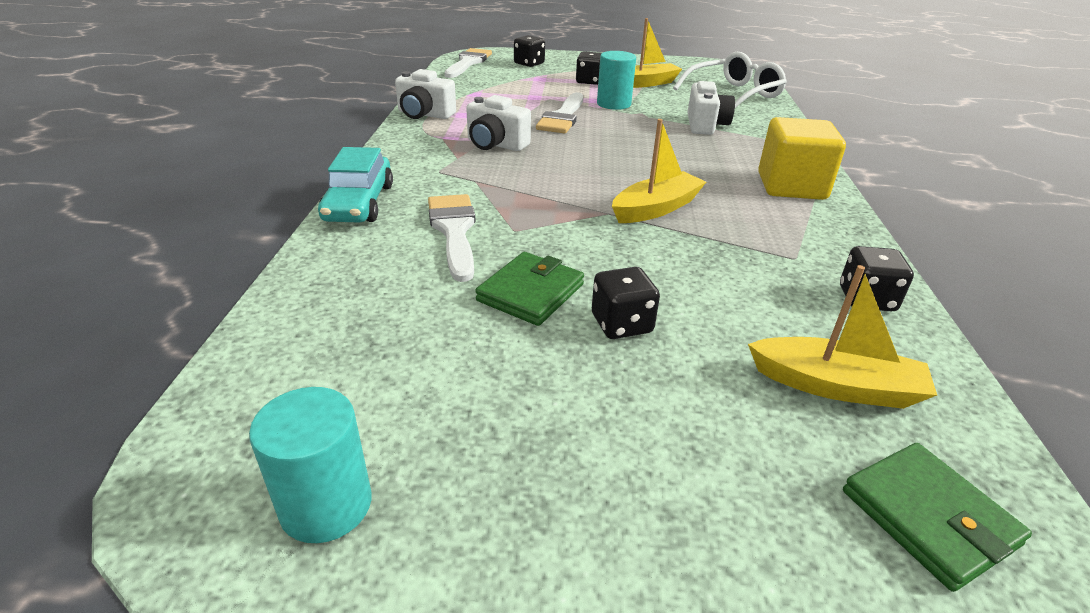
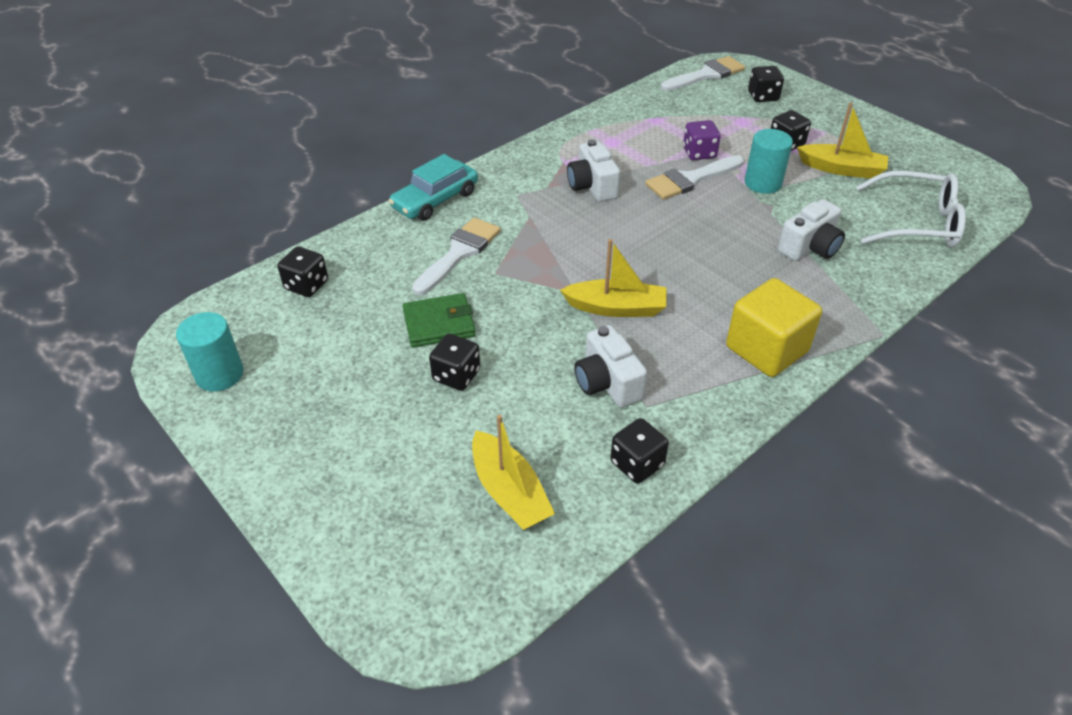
camera: 45 degrees right, 10 degrees up
(313, 337) = (306, 285): none -> black dice
(424, 114) = (583, 129): white camera -> white camera (607, 383)
(541, 102) = (699, 153): none -> purple dice
(928, 517) = (432, 575): green wallet -> none

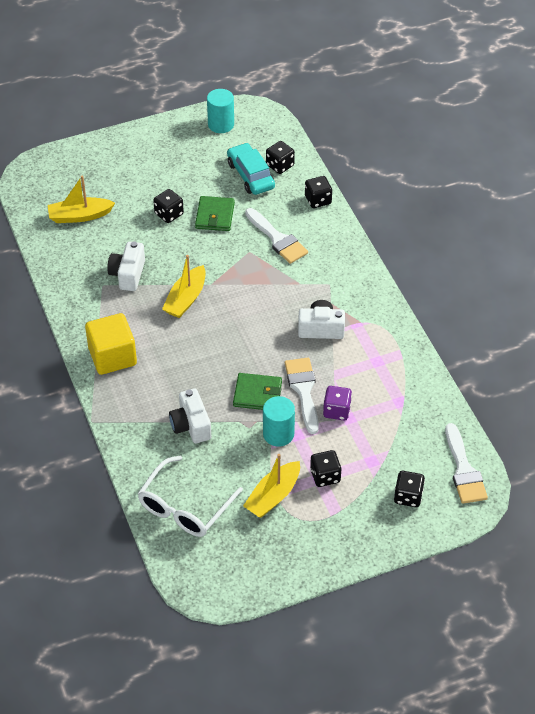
camera: 110 degrees right, 5 degrees up
(435, 200) = (343, 240): turquoise car -> turquoise car (250, 175)
(607, 383) = (128, 274): white camera -> white camera turned 75 degrees counterclockwise
(637, 464) = (67, 268): black dice -> black dice (318, 200)
(722, 209) = (257, 394): none -> green wallet

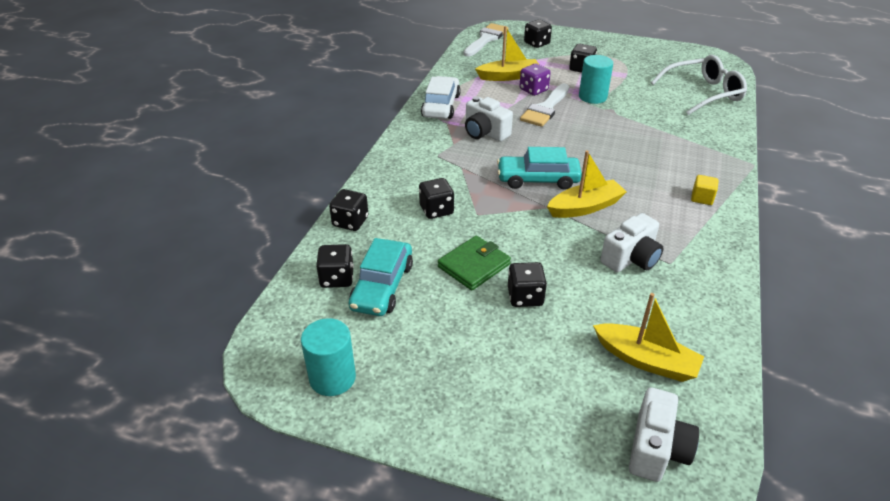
camera: 140 degrees left, 10 degrees down
(112, 356) = (702, 198): yellow cube -> yellow cube, size x0.44
(191, 425) = (661, 127): white camera -> white camera (656, 449)
(238, 305) = (538, 179): none -> turquoise car
(257, 394) = (585, 121): green wallet -> none
(273, 496) = (629, 74): yellow boat -> yellow boat (508, 76)
(277, 239) = (436, 210): white brush -> black dice
(388, 338) = (441, 106): none -> white car

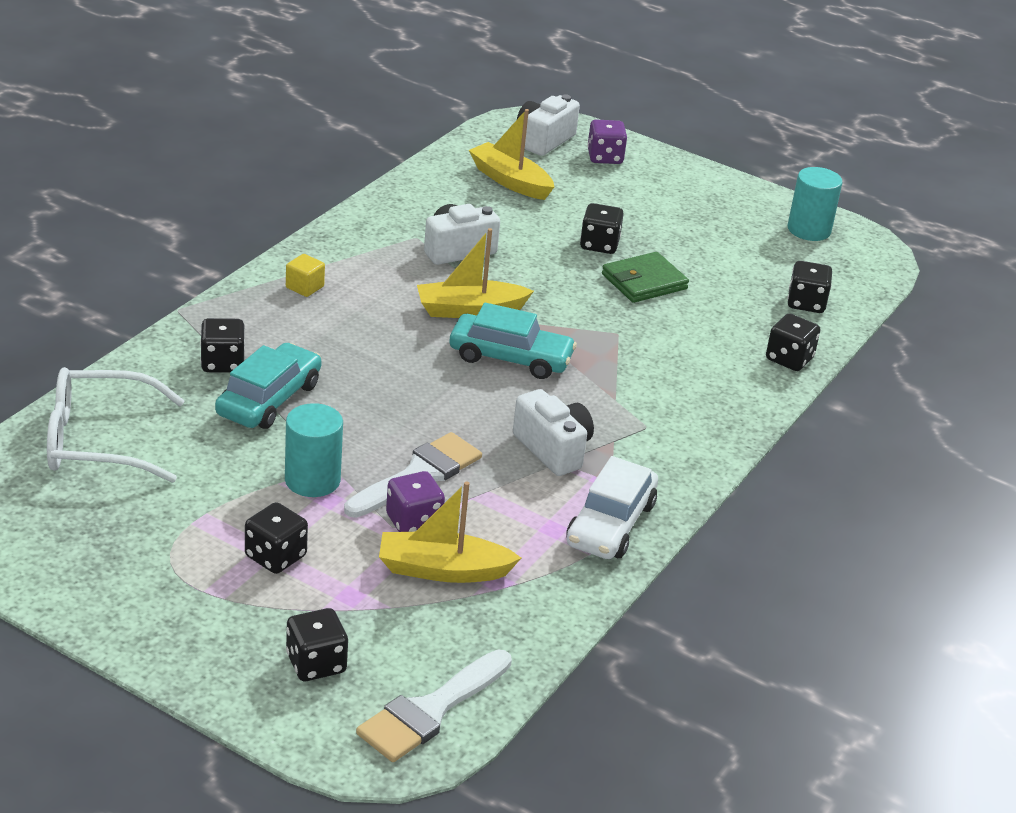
camera: 170 degrees left, 5 degrees down
(382, 286) = (754, 285): turquoise car -> turquoise car (269, 399)
(436, 210) = (671, 349): black dice -> black dice (222, 363)
(576, 438) = (604, 157): none -> purple dice

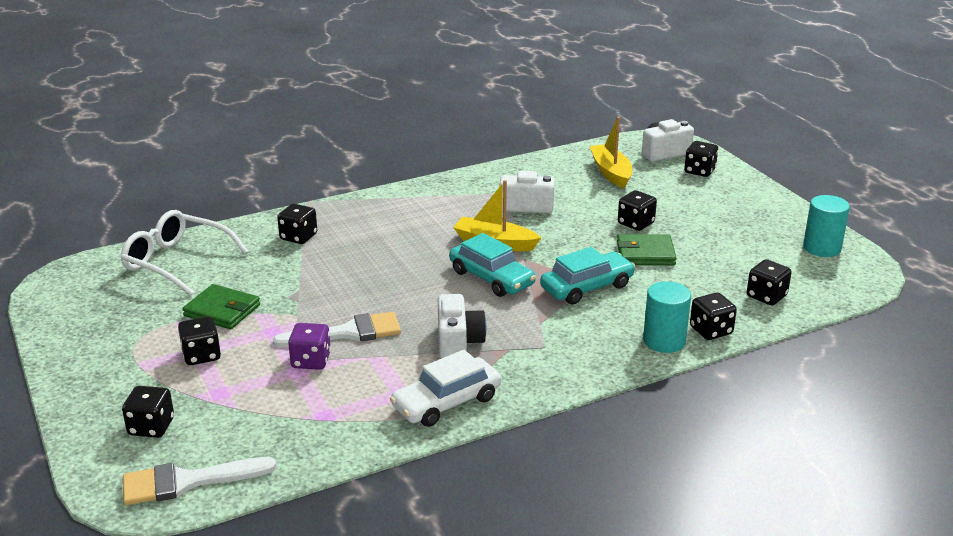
camera: 35 degrees right, 5 degrees down
(235, 491) = (222, 310): none -> green wallet
(269, 399) = (303, 264): turquoise car -> turquoise car (587, 287)
(304, 287) = (399, 206): yellow cube -> none
(312, 480) = (275, 317): turquoise cylinder -> turquoise cylinder (664, 341)
(443, 570) = (296, 396): yellow boat -> none
(604, 157) = (699, 171): purple dice -> black dice

